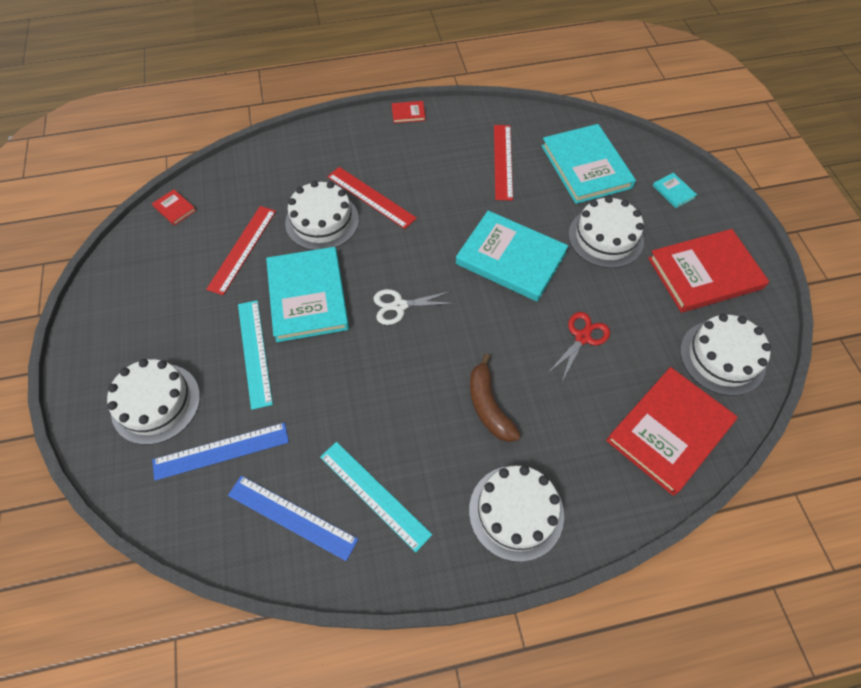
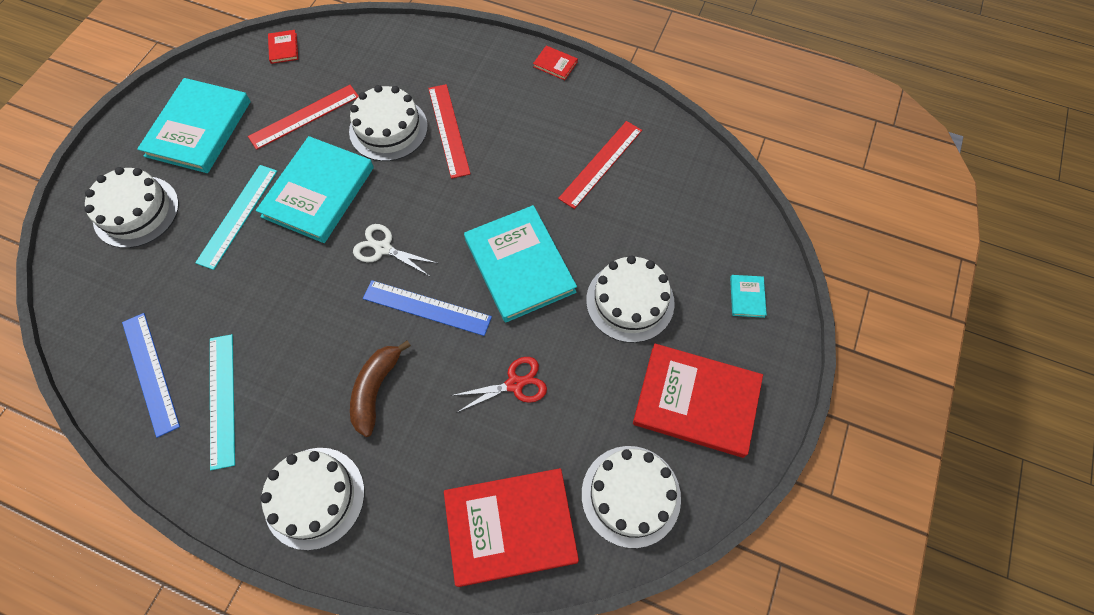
camera: 35 degrees right, 5 degrees up
(221, 451) = (147, 283): blue ruler -> blue ruler (427, 308)
(586, 166) = (679, 217): turquoise book -> turquoise book (199, 128)

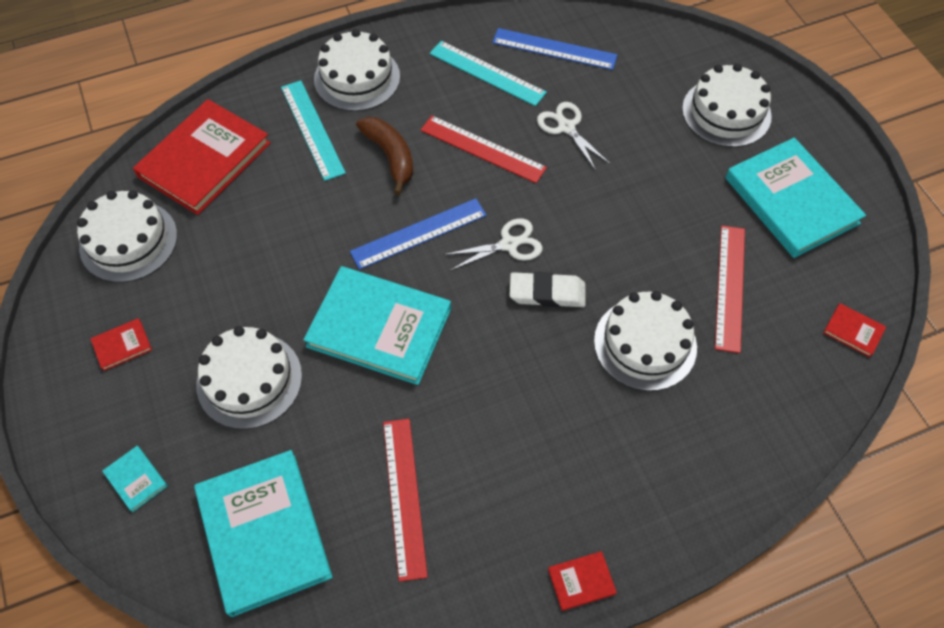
camera: 135 degrees right, 5 degrees down
(238, 215) = (652, 171): turquoise ruler -> turquoise ruler (312, 129)
(238, 297) = (566, 127): none -> white scissors
(318, 192) = (621, 239): turquoise book -> turquoise book (264, 533)
(401, 199) = (547, 293): none -> white eraser
(448, 130) = (591, 394): red ruler -> red ruler (482, 149)
(515, 384) = (289, 240): red scissors -> none
(696, 401) = (122, 345): red book -> red book, size x0.41

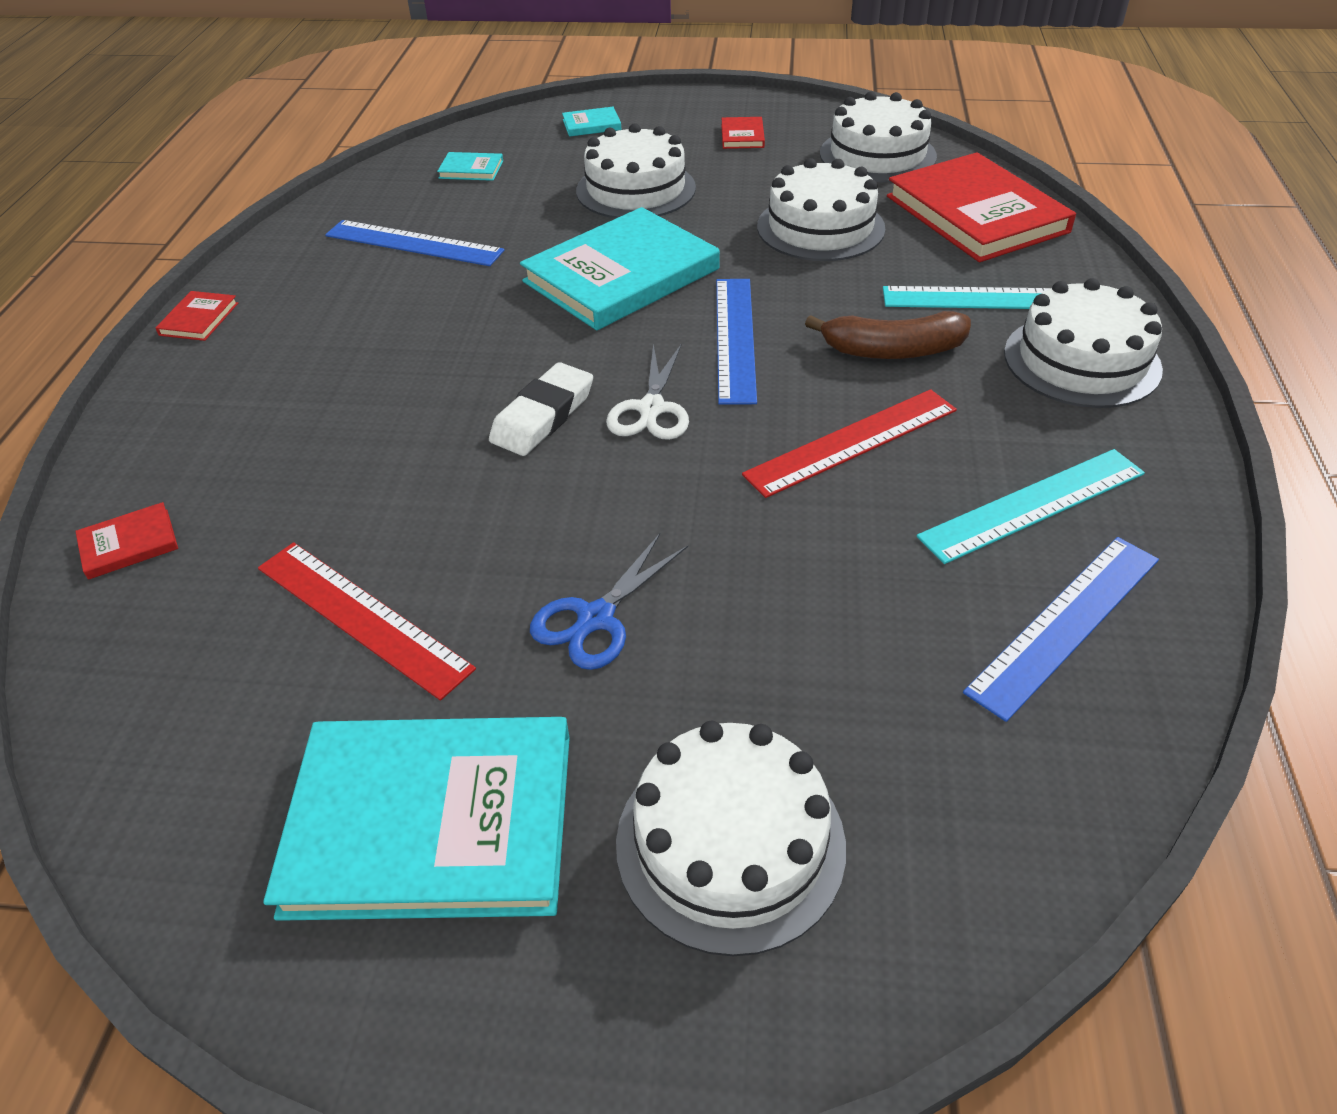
camera: 120 degrees right, 15 degrees down
(264, 533) = (471, 169): turquoise book -> turquoise book, size x0.41
(404, 496) = (413, 243): red ruler -> blue ruler
(566, 127) = (841, 557): white scissors -> none
(645, 344) = (378, 476): white cake -> white cake (820, 227)
(664, 198) = (596, 619): none -> blue scissors
(853, 331) = (125, 742): red book -> red book (129, 544)

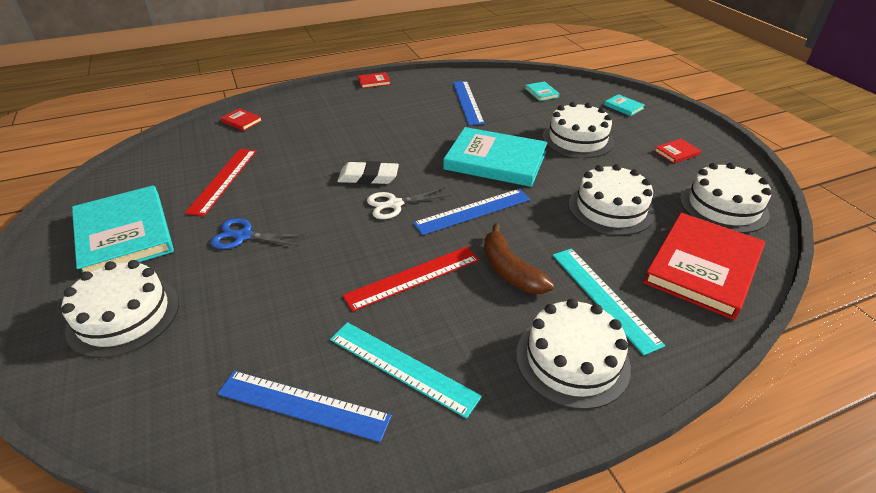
camera: 60 degrees right, 5 degrees down
(852, 442) = (413, 277): red ruler -> red ruler turned 60 degrees counterclockwise

